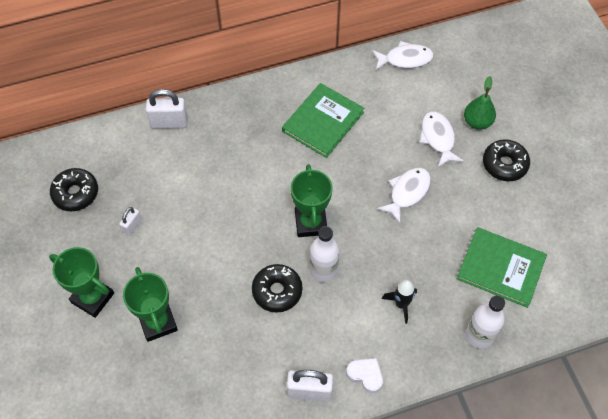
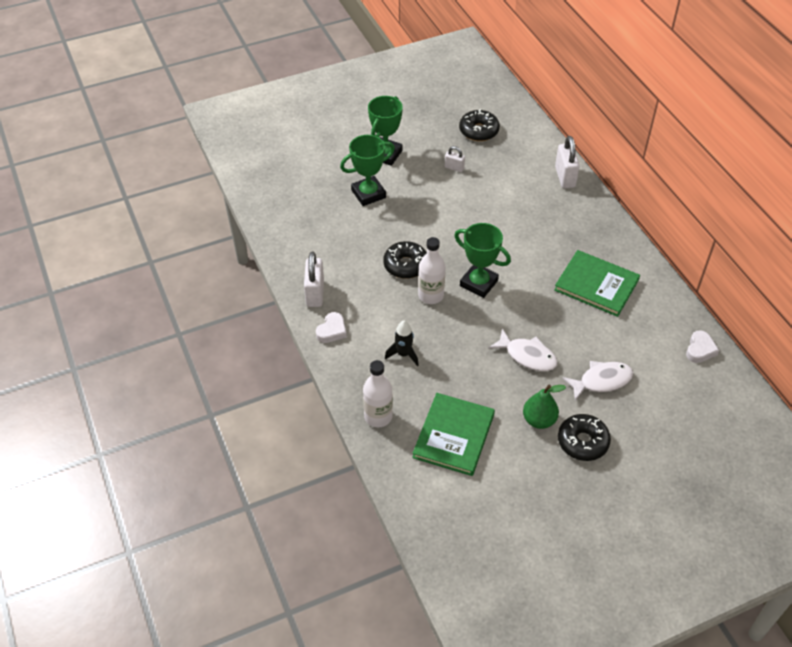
camera: 85 degrees right, 10 degrees down
(310, 223) = (478, 283): green trophy -> green trophy turned 45 degrees clockwise
(405, 59) = (700, 349): white fish -> white heart
(477, 122) = (633, 417): green pear -> green pear (539, 420)

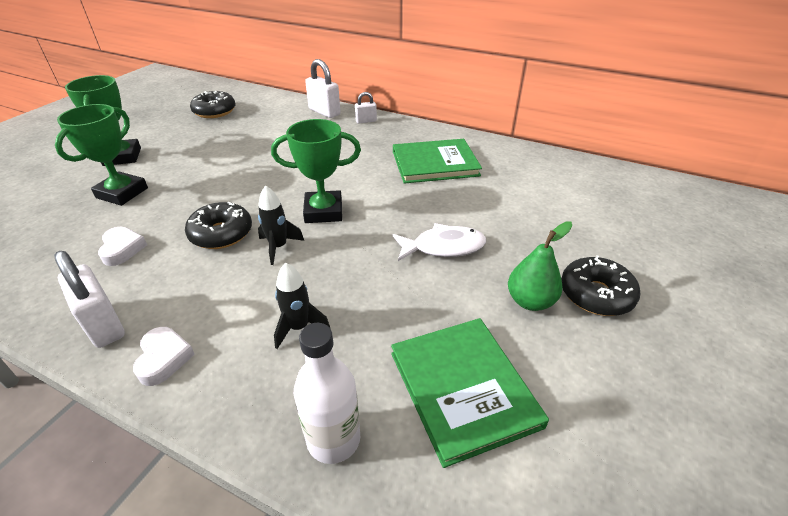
camera: 40 degrees left, 10 degrees down
(431, 295) = (278, 247): white bottle -> black rocket
(454, 168) = (211, 140): white padlock -> white padlock (366, 121)
(601, 381) = (535, 229): white fish -> none
(700, 349) = (570, 167): white heart -> white heart (122, 249)

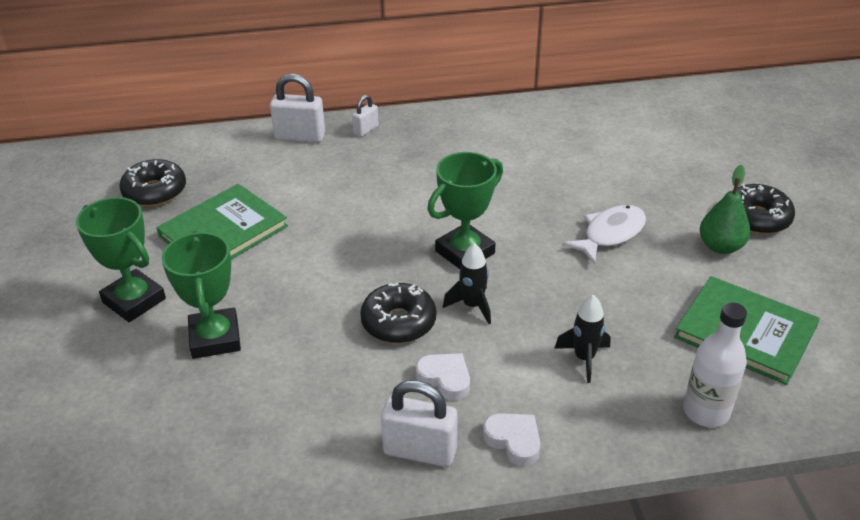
camera: 35 degrees left, 0 degrees up
(122, 249) = (321, 387): white heart -> white heart (445, 379)
(435, 164) = (503, 153): green book -> green book (223, 231)

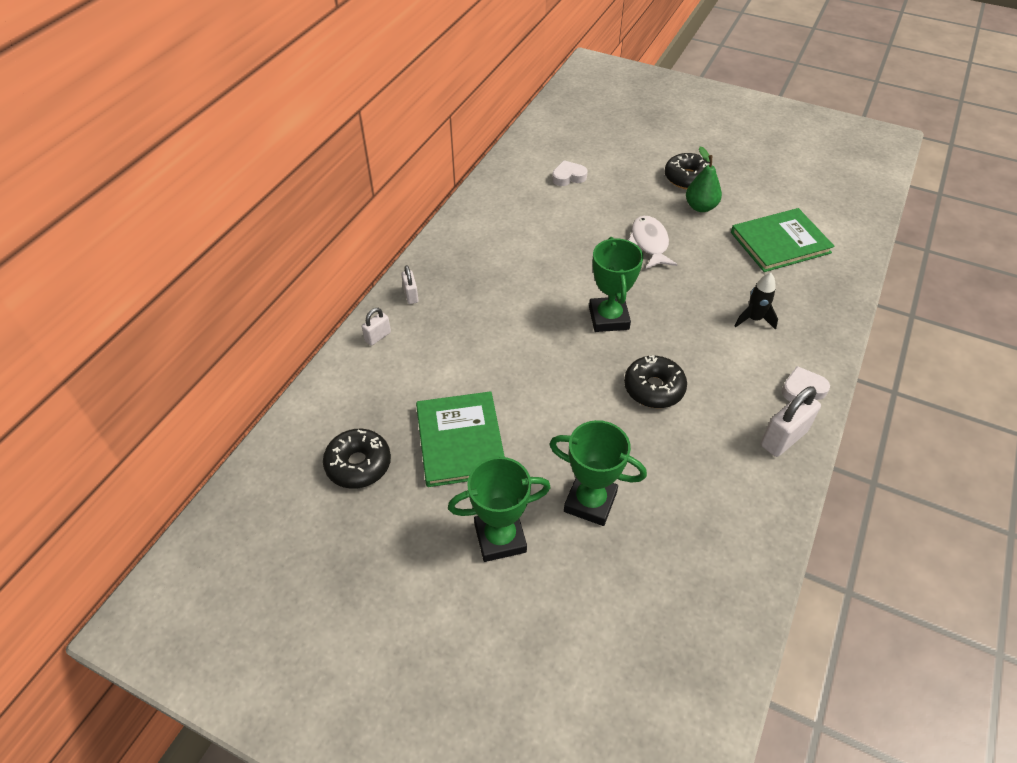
camera: 55 degrees left, 10 degrees up
(300, 137) = (378, 336): white padlock -> white padlock, size x0.56
(445, 379) = (726, 393): white heart -> white heart (568, 177)
(472, 306) = (666, 343): black rocket -> none
(706, 411) = (831, 295): white bottle -> none

